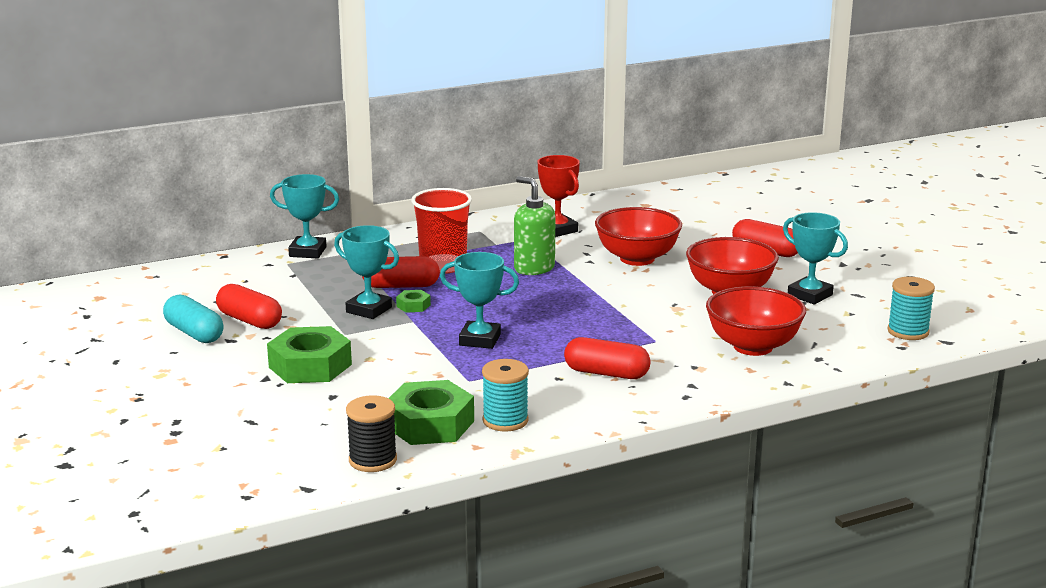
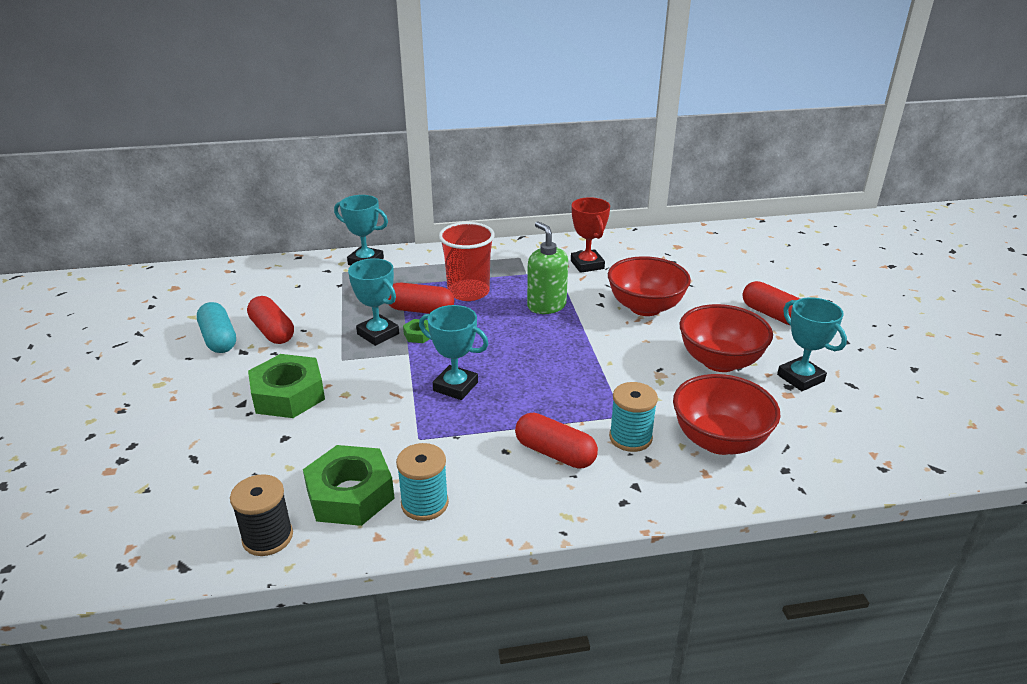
camera: 15 degrees right, 10 degrees up
(908, 332) = (895, 447): turquoise spool -> turquoise spool (630, 438)

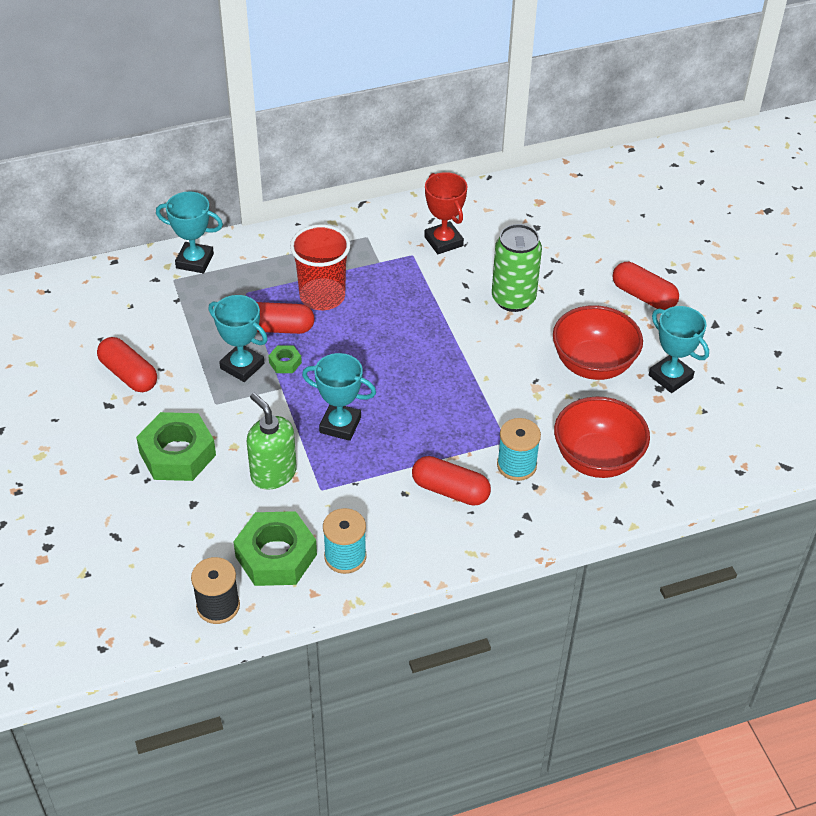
camera: 10 degrees left, 15 degrees up
(219, 339) = (75, 391): turquoise capsule -> none
(546, 306) = (409, 308): green soap dispenser -> green soap dispenser (273, 473)
(645, 307) = (513, 299): red bowl -> green can

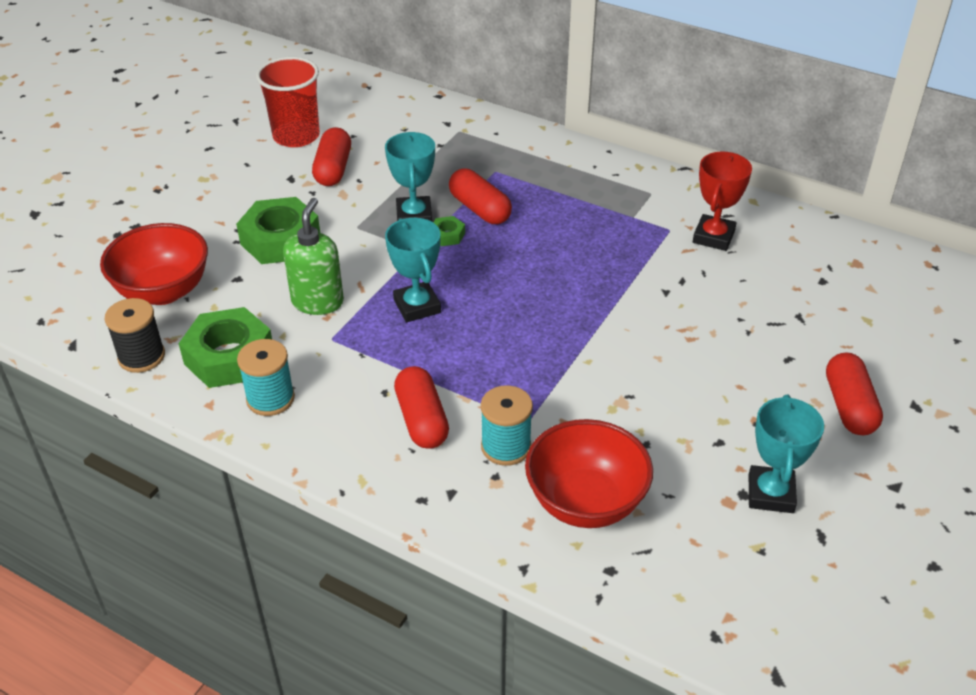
camera: 50 degrees right, 5 degrees down
(195, 261) = (492, 128): turquoise trophy -> none
(322, 296) = (548, 210): red cup -> red cup (296, 136)
(513, 299) = (709, 320): green can -> none
(593, 364) = (705, 424): red bowl -> red bowl (163, 291)

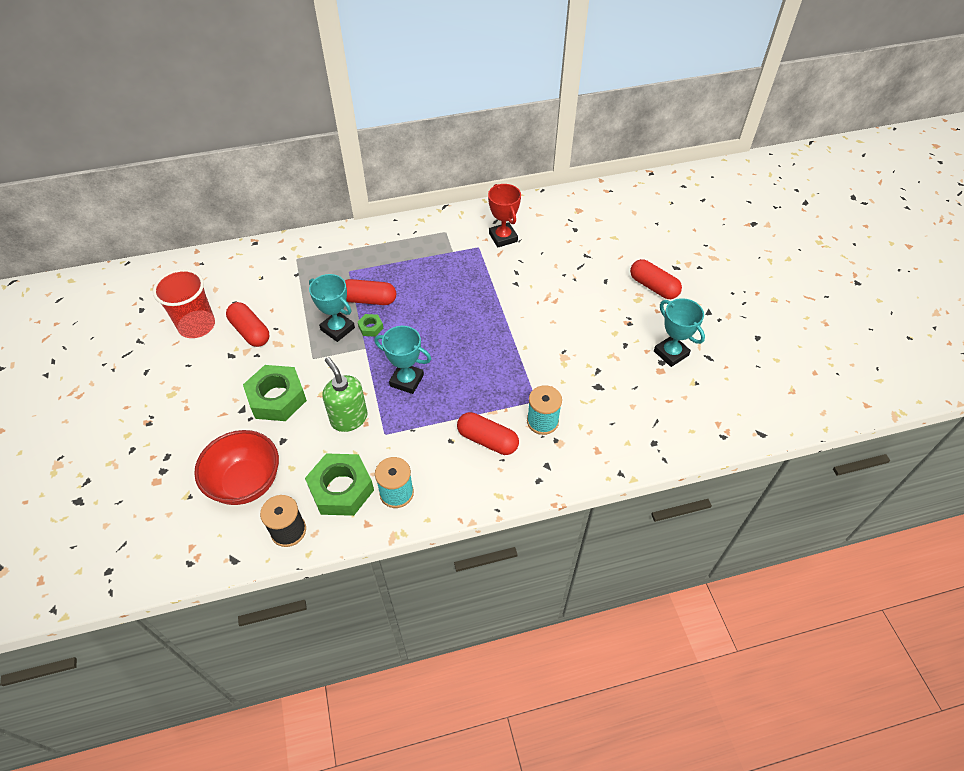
camera: 45 degrees left, 10 degrees up
(585, 502) = (607, 419): red bowl -> none

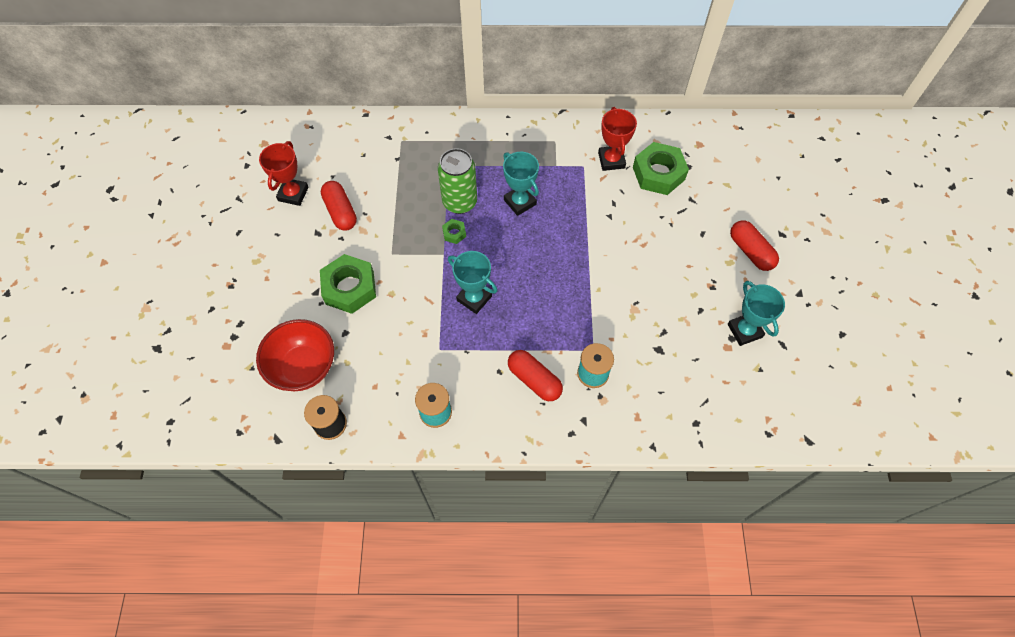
camera: 15 degrees right, 10 degrees up
(197, 325) = (293, 194): red cup -> red trophy
(337, 329) = (422, 227): turquoise trophy -> turquoise trophy (520, 202)
(341, 489) = (386, 395): green nut -> green nut (658, 173)
(349, 418) = (410, 325): green soap dispenser -> none
(369, 300) = (460, 202): red capsule -> green can

